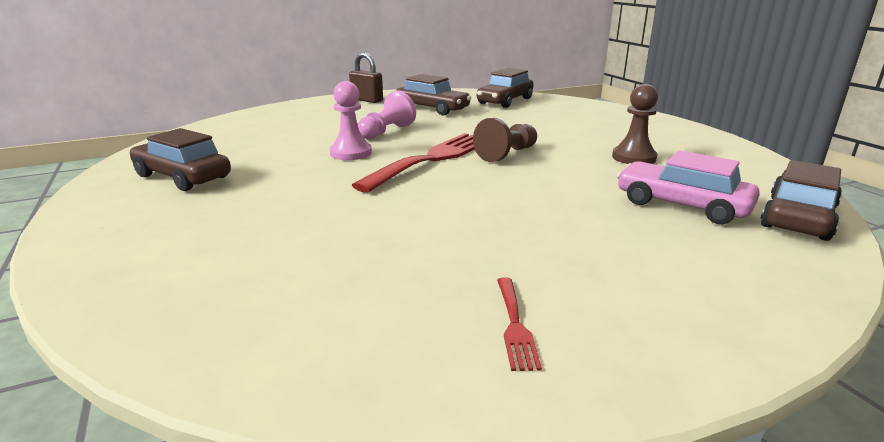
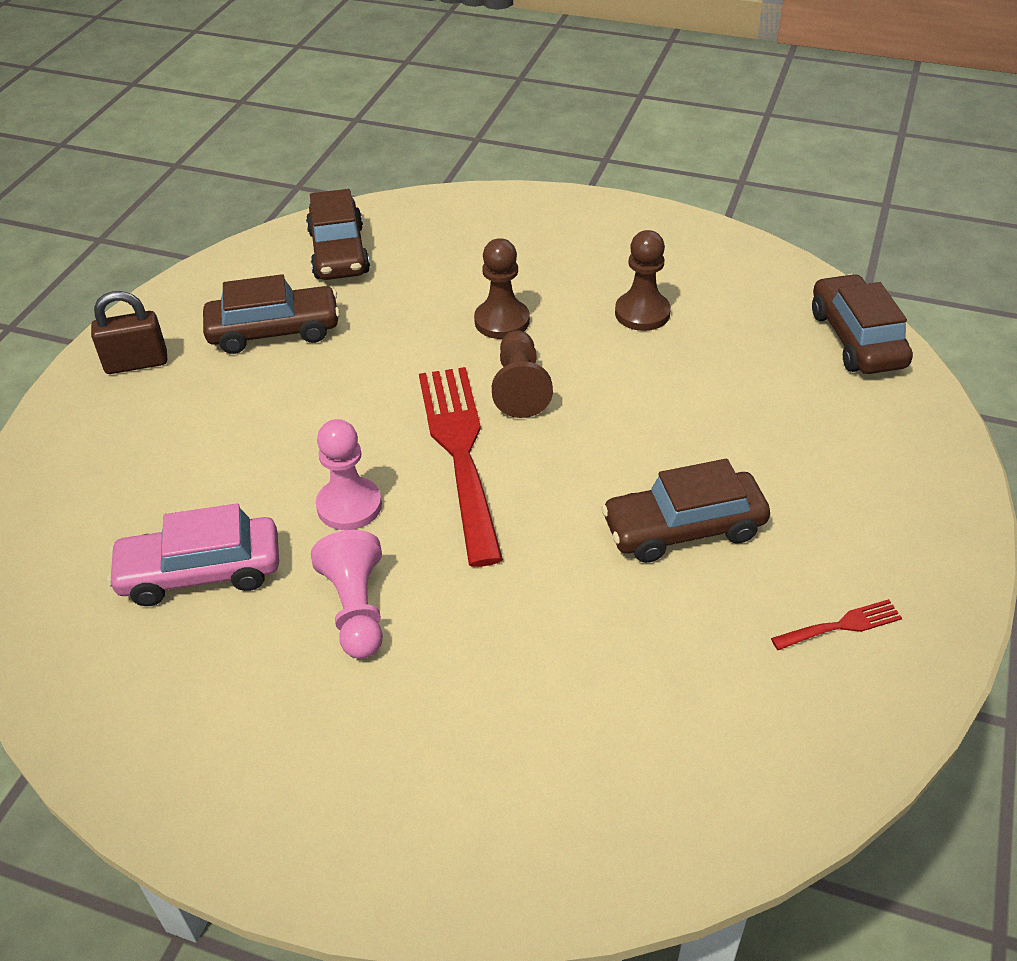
camera: 45 degrees left, 20 degrees up
(183, 177) = (233, 702): brown car -> brown car (683, 528)
(386, 132) = (311, 429): pink pawn -> pink pawn (356, 609)
(515, 325) = (841, 625): red fork -> red fork turned 60 degrees counterclockwise
(542, 136) = (502, 321): none -> brown pawn
(681, 205) = (768, 378): pink car -> pink car (200, 572)

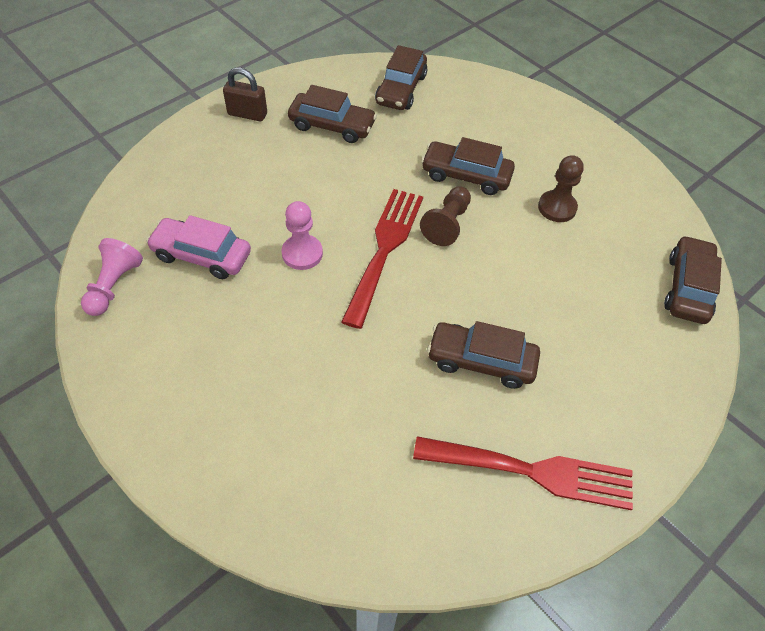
camera: 25 degrees right, 10 degrees up
(356, 609) = (266, 317): pink pawn -> pink pawn (114, 286)
(502, 321) = (466, 175): brown pawn -> brown car
(841, 625) = (533, 472): red fork -> red fork, size x2.34

